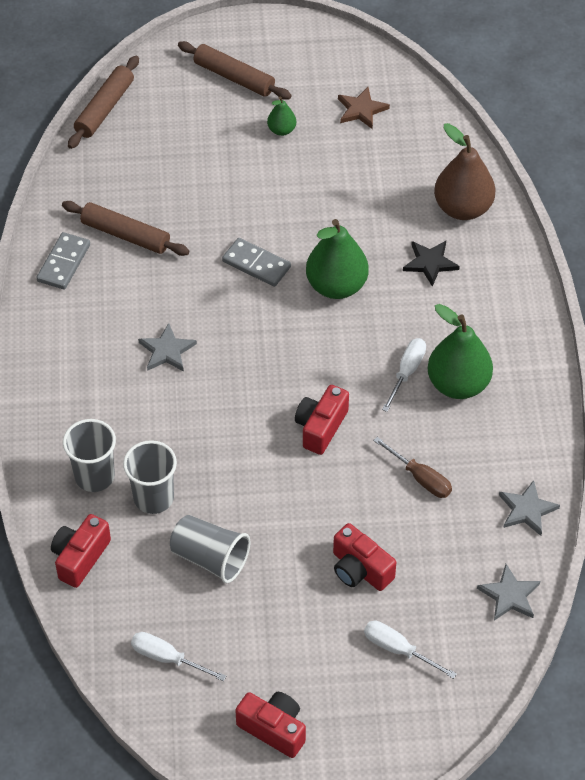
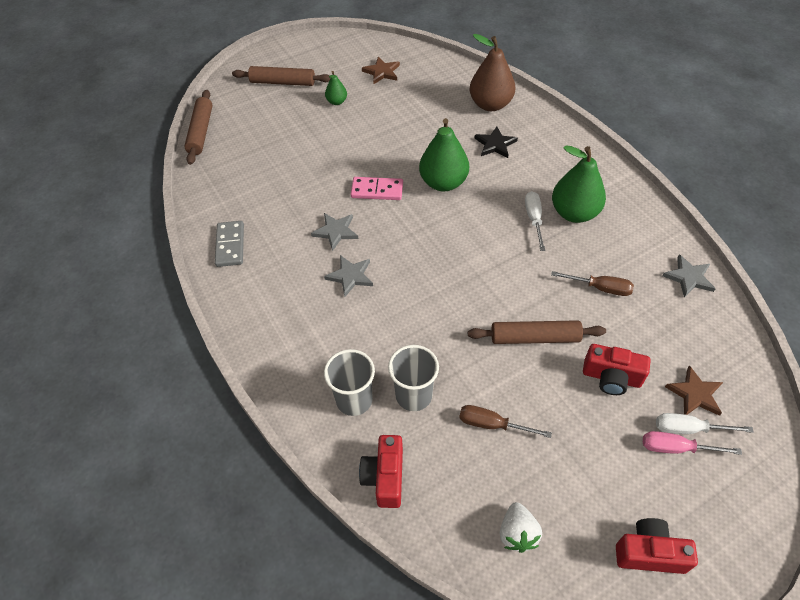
camera: 25 degrees left, 0 degrees up
(125, 235) = (267, 207): brown rolling pin -> brown rolling pin (534, 337)
(167, 658) = (517, 533): white screwdriver -> white strawberry
(210, 558) = (492, 424): grey cup -> brown screwdriver
(256, 264) = (377, 190): grey domino -> pink domino
(320, 427) = (503, 283): red camera -> none
(371, 660) = (676, 448): none -> pink screwdriver
(432, 622) = (695, 394): none -> brown star
(509, 595) = (730, 345): grey star -> grey star (336, 232)

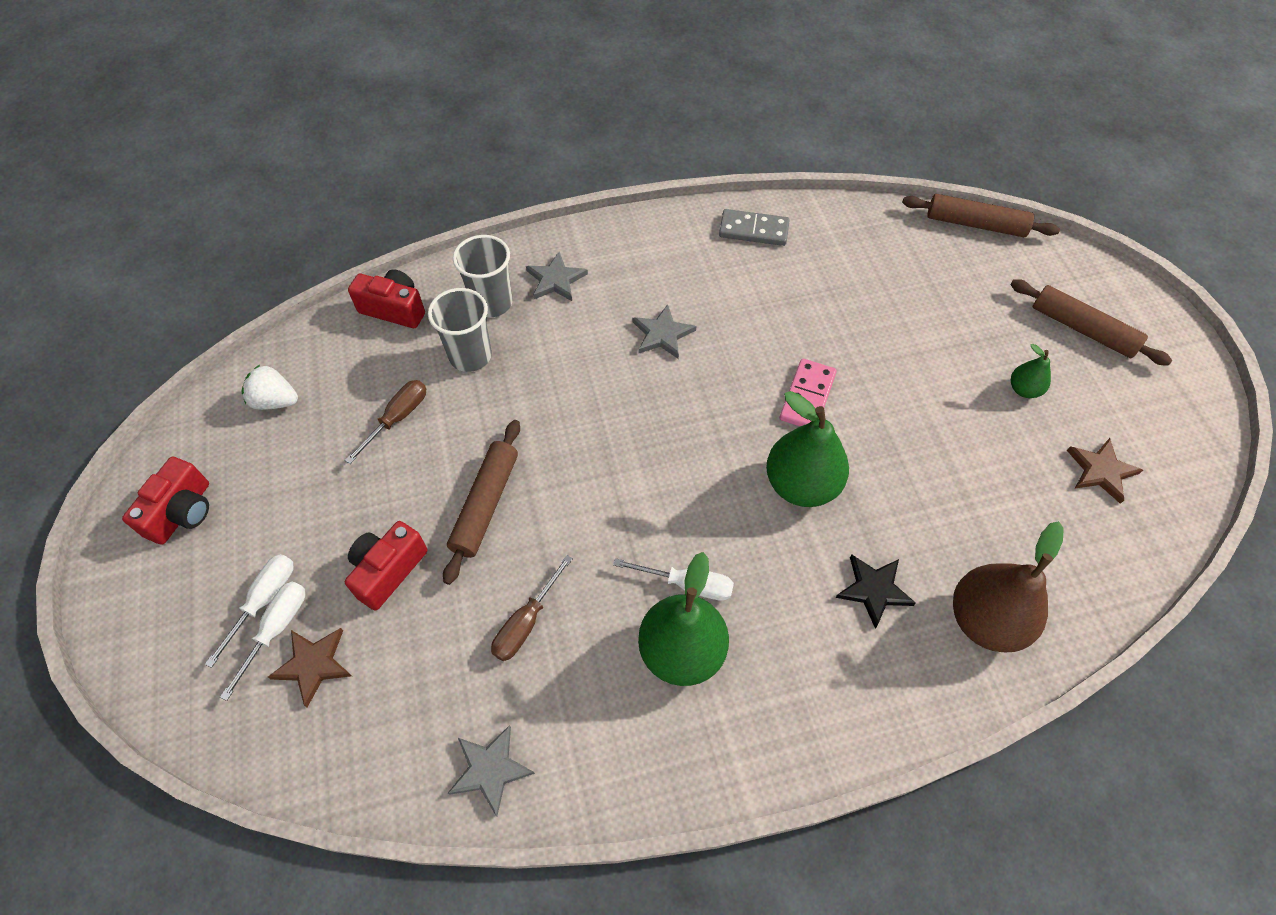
camera: 105 degrees right, 5 degrees up
(283, 82) = (1082, 329): brown rolling pin -> brown rolling pin turned 75 degrees counterclockwise
(336, 232) = (742, 334): grey star -> grey star (555, 280)
(676, 448) = (264, 600): pink screwdriver -> white screwdriver

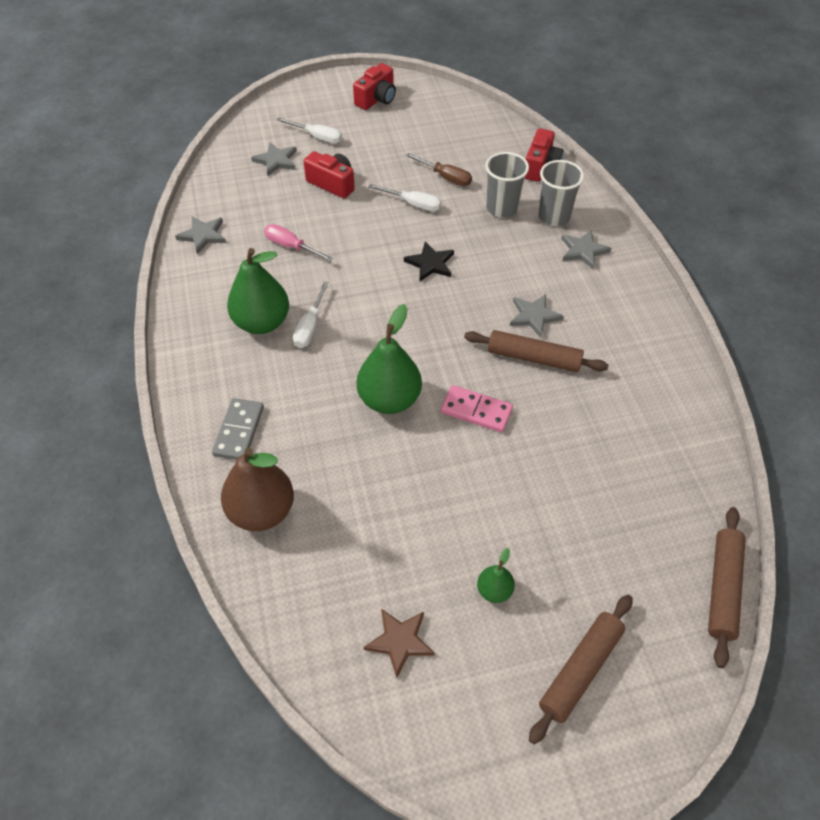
camera: 90 degrees right, 5 degrees down
(182, 512) = (377, 99): red camera -> red camera turned 75 degrees counterclockwise
(275, 401) = (457, 123): white strawberry -> none
(276, 629) = (299, 144): white screwdriver -> white screwdriver (413, 204)
(313, 664) = (276, 161): brown star -> grey star
(486, 504) = (377, 223): brown rolling pin -> brown rolling pin (534, 358)
(526, 622) = (291, 246): brown screwdriver -> pink screwdriver
(753, 230) = (669, 384): grey domino -> grey domino (239, 431)
(874, 590) = (295, 438): black star -> black star (430, 263)

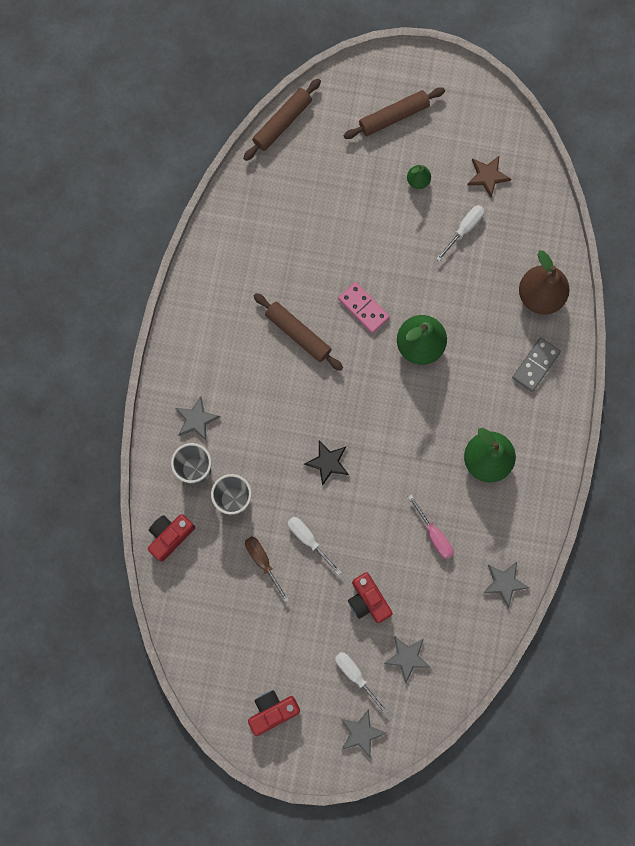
camera: 155 degrees left, 25 degrees up
(310, 327) = (451, 438): white screwdriver -> white screwdriver (464, 229)
(534, 316) = (275, 371): grey star -> grey star (361, 733)

